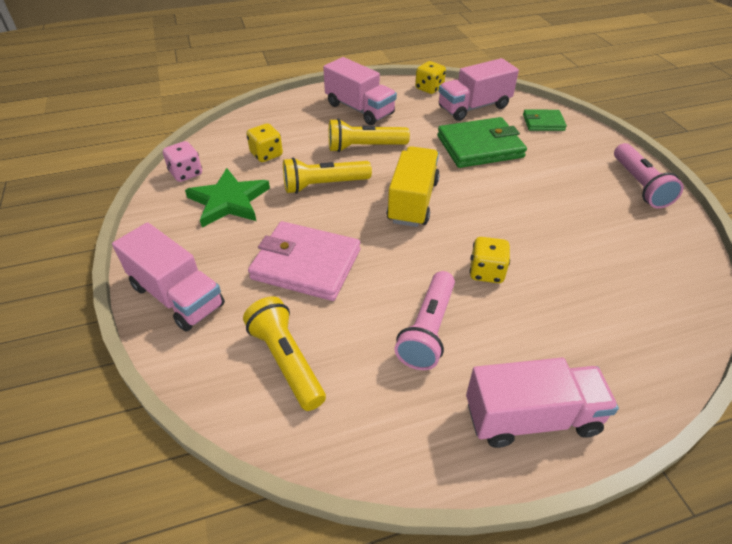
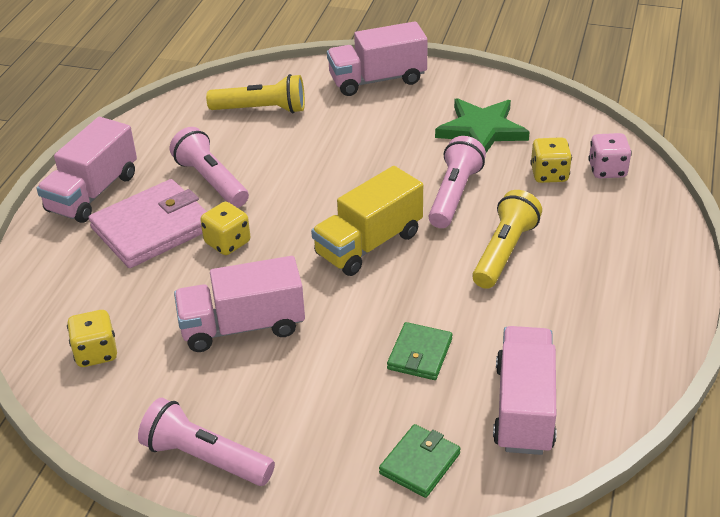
camera: 125 degrees right, 5 degrees down
(186, 173) = (554, 116): pink dice -> pink dice (607, 170)
(306, 264) = (347, 147): pink wallet -> pink wallet (152, 228)
(324, 185) = (454, 195): yellow flashlight -> pink flashlight
(359, 109) = (605, 285): pink truck -> pink truck (243, 326)
(413, 201) = (369, 244): yellow truck -> yellow truck turned 90 degrees clockwise
(429, 88) = (619, 388): yellow dice -> yellow dice (96, 353)
(479, 146) = (420, 354): green wallet -> green wallet, size x0.55

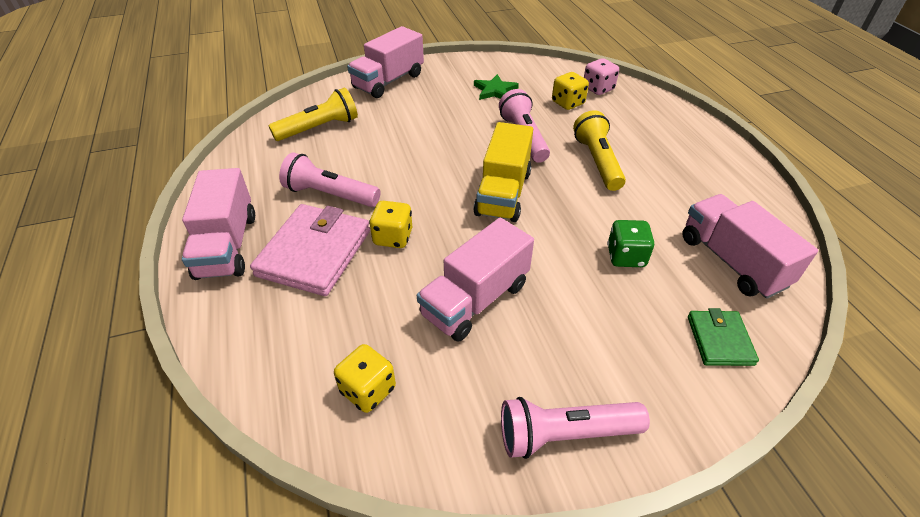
camera: 35 degrees left, 5 degrees up
(420, 354) = (626, 256): green wallet -> green dice
(481, 130) = (495, 90): green star -> green star, size x0.63

